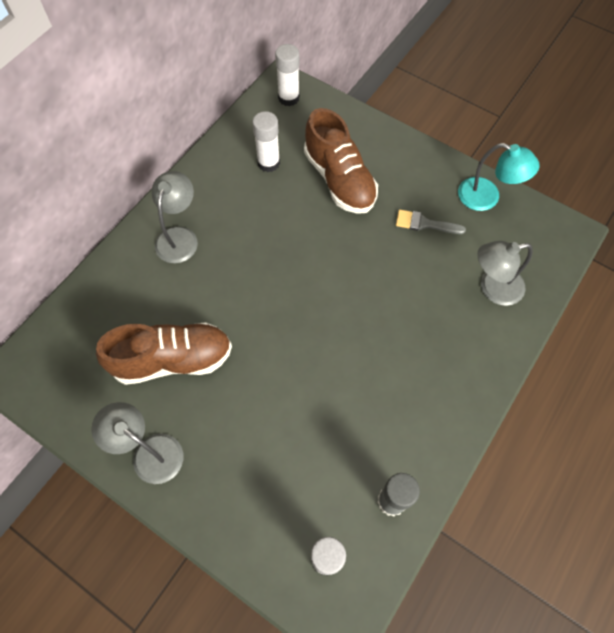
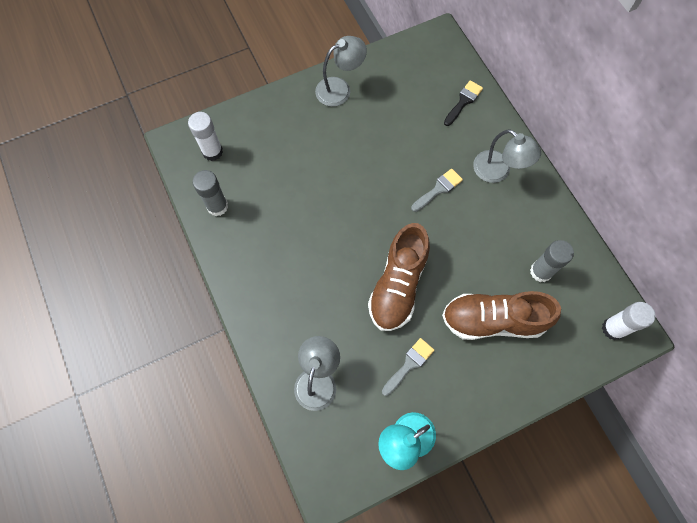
camera: 120 degrees right, 5 degrees up
(103, 305) = (463, 101): none -> black brush
(172, 360) = (395, 126): brown shoe -> brown shoe (398, 285)
(231, 280) = (438, 189): none -> grey brush
(268, 163) = (541, 271): white glue stick -> grey glue stick

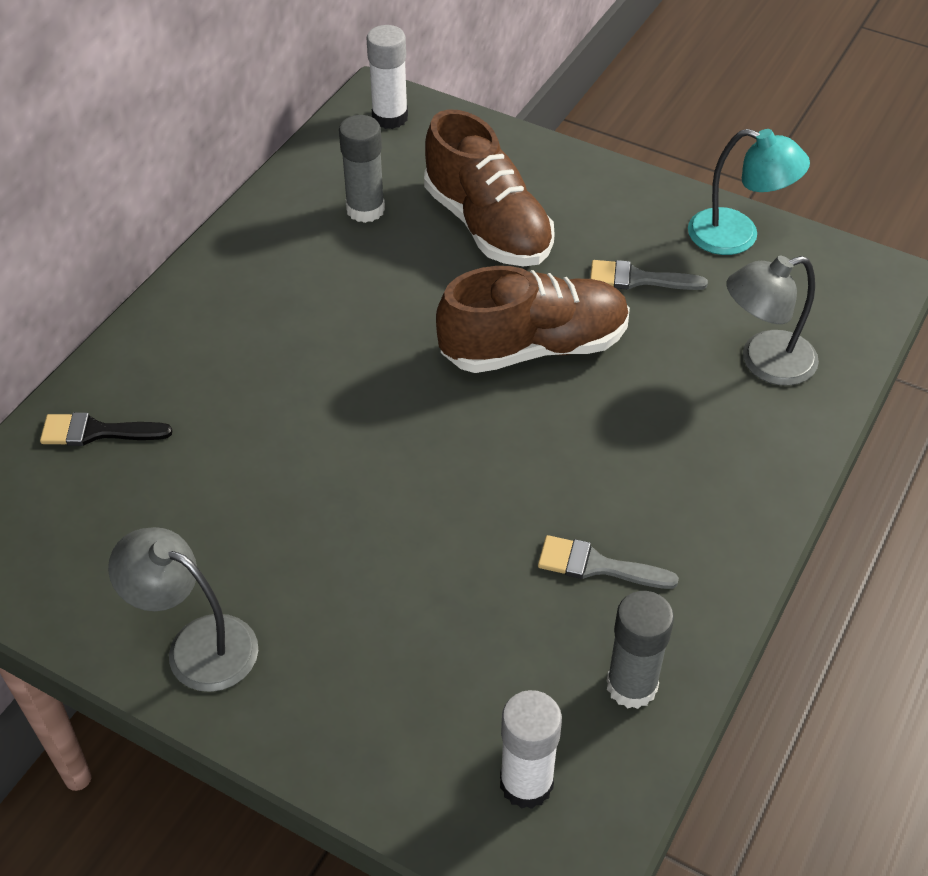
camera: 125 degrees left, 20 degrees down
(438, 189) = (317, 380): grey brush -> grey brush (596, 565)
(498, 172) = (222, 323): grey lamp -> none

